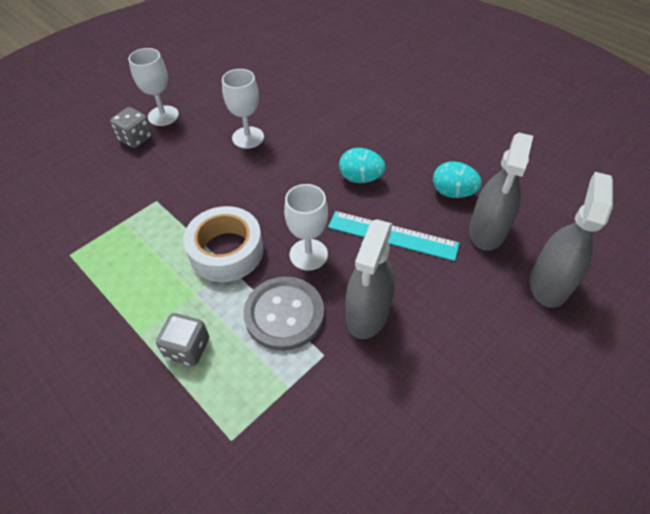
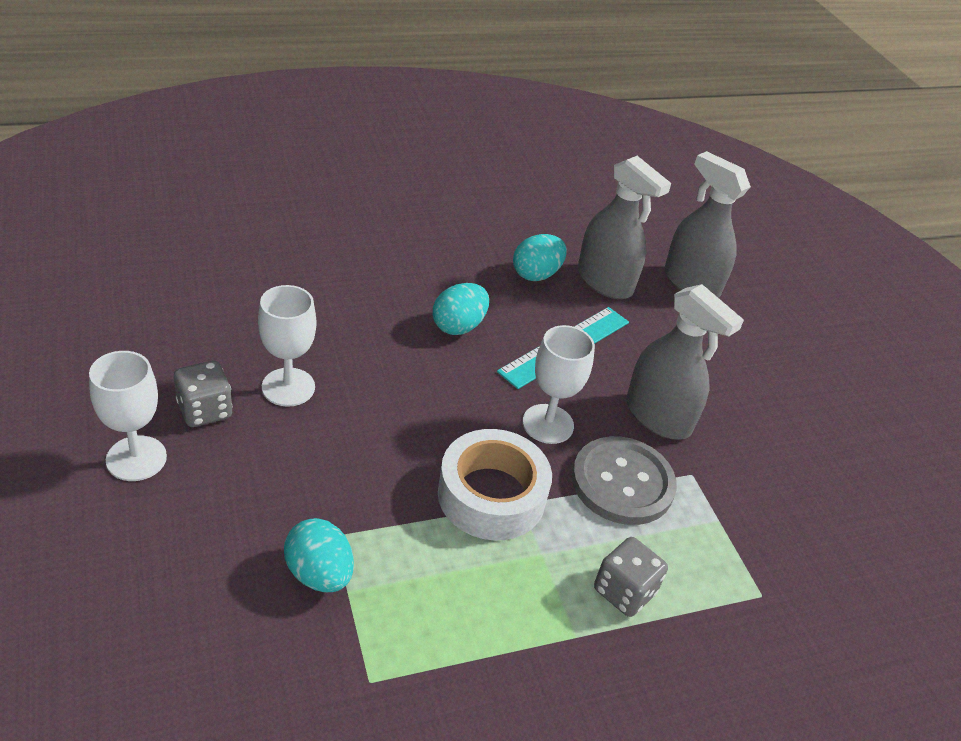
camera: 70 degrees left, 10 degrees down
(127, 206) = (319, 574): none -> turquoise egg
(136, 138) = (161, 512): grey dice -> grey dice (205, 410)

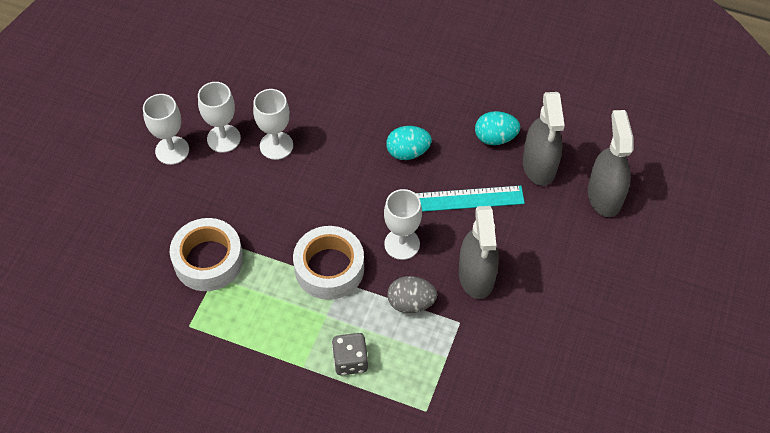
camera: 45 degrees right, 15 degrees up
(205, 410) = (223, 138): grey dice -> white goblet
(319, 574) = (208, 260): turquoise egg -> white tape
(622, 482) = (411, 303): grey button -> grey egg

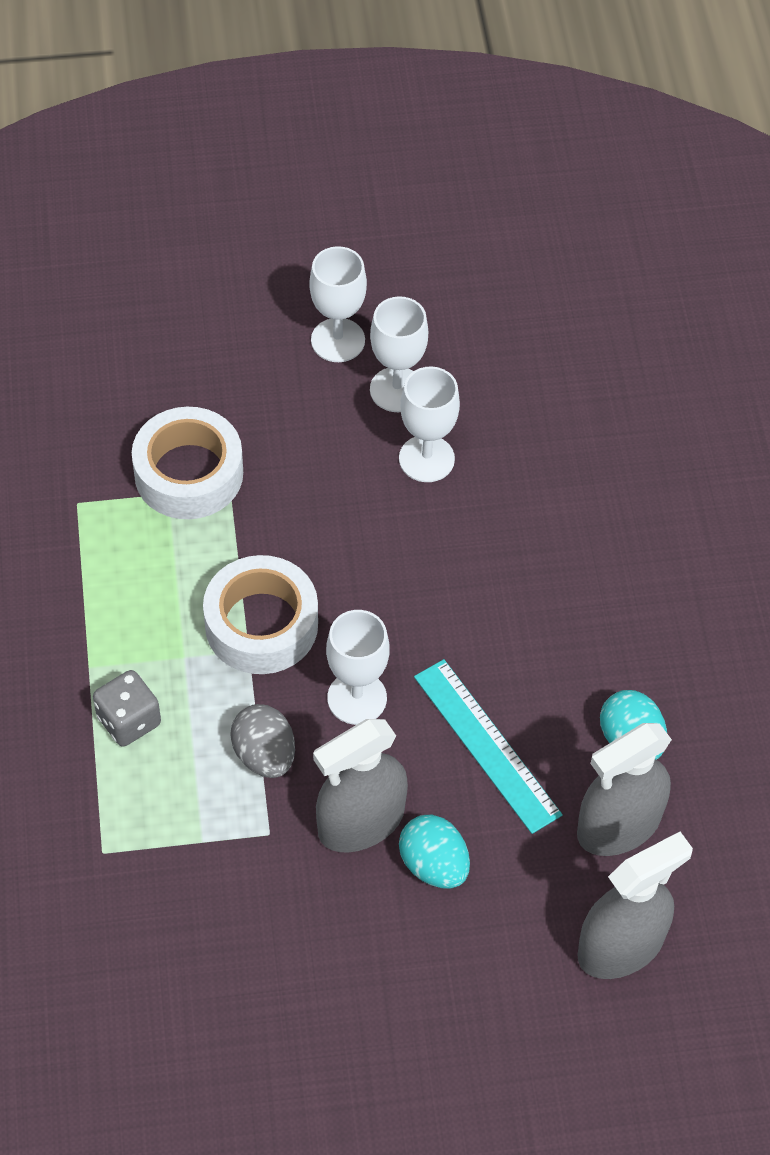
camera: 60 degrees right, 0 degrees up
(408, 152) = (524, 632): turquoise egg -> turquoise egg (433, 865)

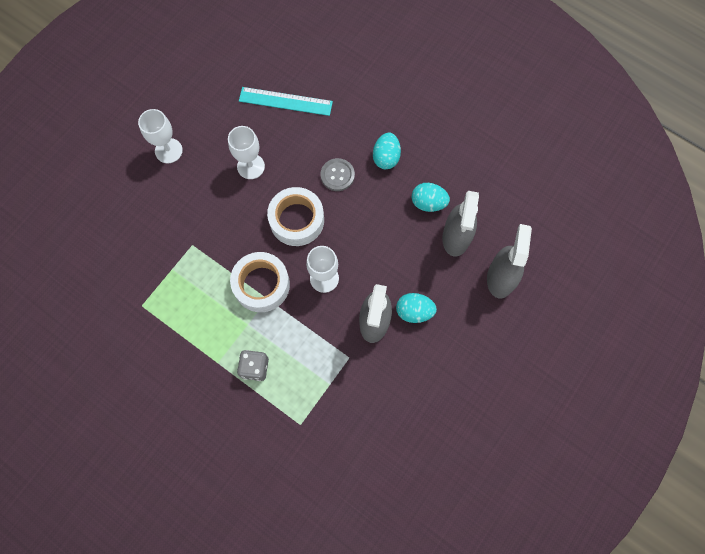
camera: 45 degrees left, 15 degrees up
(189, 473) = (171, 254): white tape -> white tape (297, 220)
(264, 755) = (316, 331): grey egg -> none
(397, 390) = (211, 150): white goblet -> none
(486, 745) = (385, 251): turquoise ruler -> turquoise ruler (285, 101)
(537, 580) = (337, 175): none -> grey button
(639, 621) = (386, 157): none -> turquoise egg

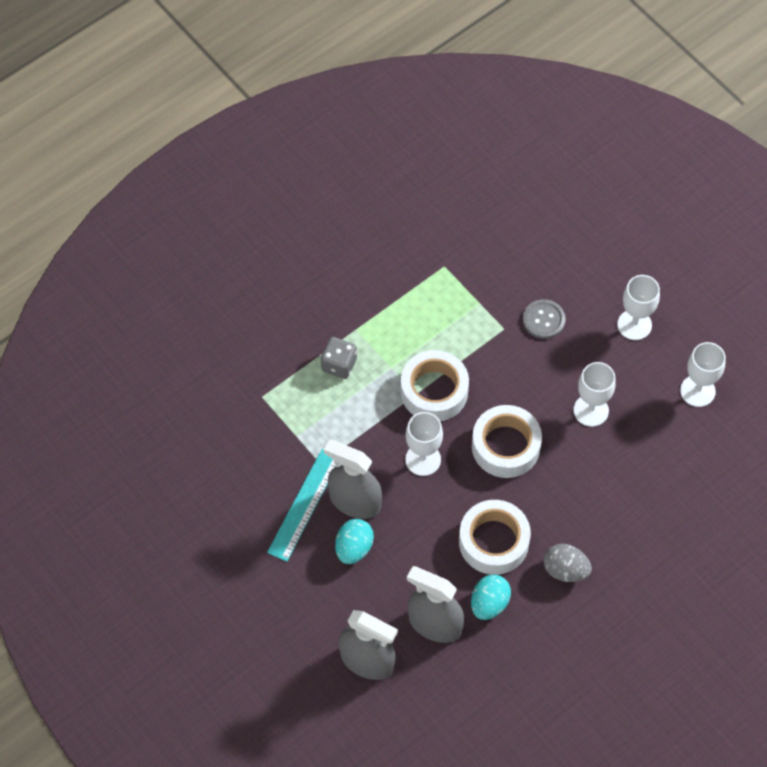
camera: 105 degrees right, 10 degrees down
(217, 98) = (697, 391): none -> white goblet
(285, 101) = (675, 469): turquoise ruler -> turquoise ruler (304, 504)
(337, 175) = (554, 506): grey button -> grey button (543, 320)
(378, 211) = (493, 541): none -> white tape
(386, 157) = (565, 570): turquoise egg -> grey egg

